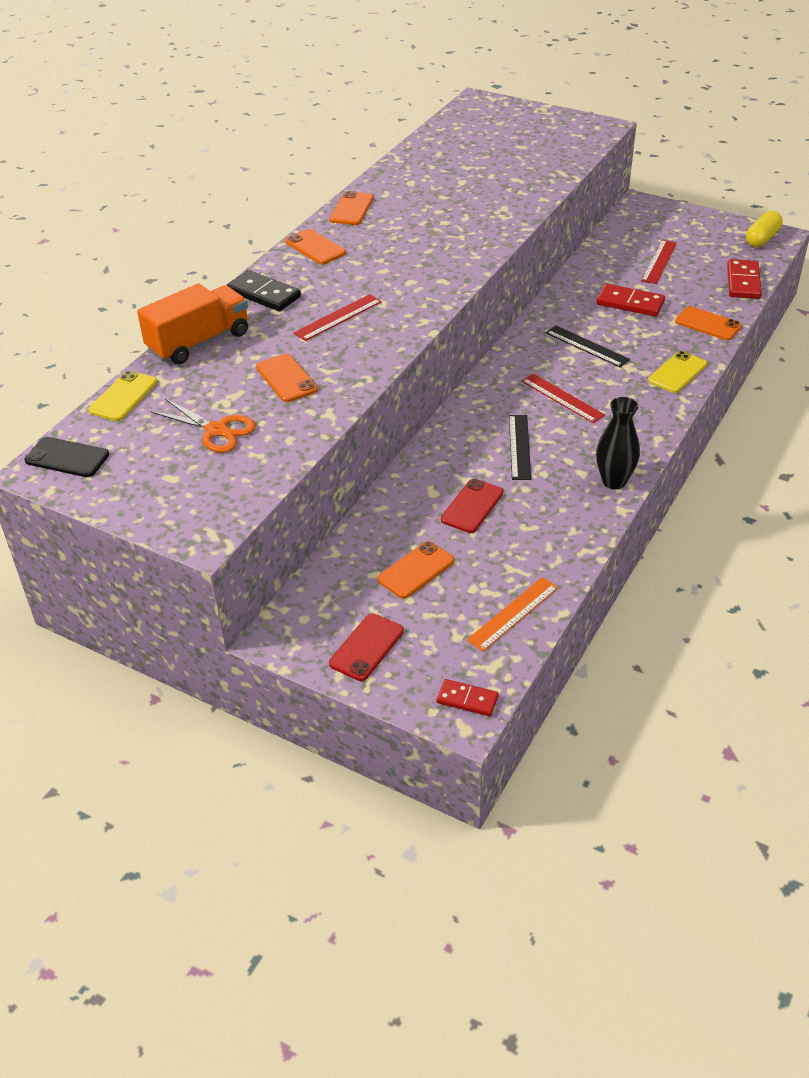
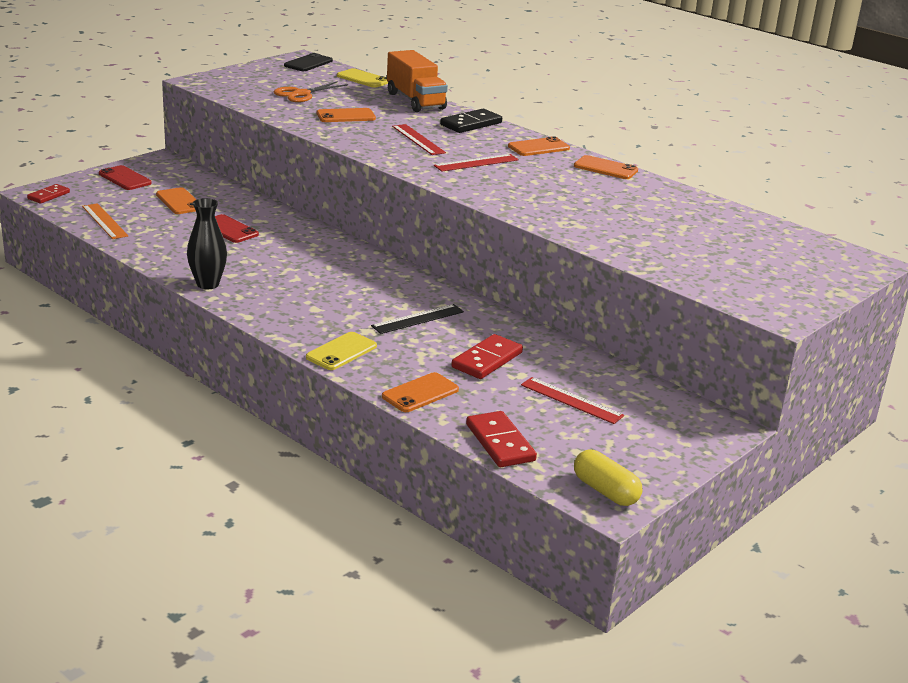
camera: 100 degrees right, 15 degrees down
(519, 447) = (286, 259): black ruler -> none
(562, 398) = (341, 289): red ruler -> red ruler (476, 163)
(677, 372) = (341, 352): yellow phone -> yellow phone turned 75 degrees clockwise
(743, 282) = (500, 443): red domino -> red domino turned 45 degrees clockwise

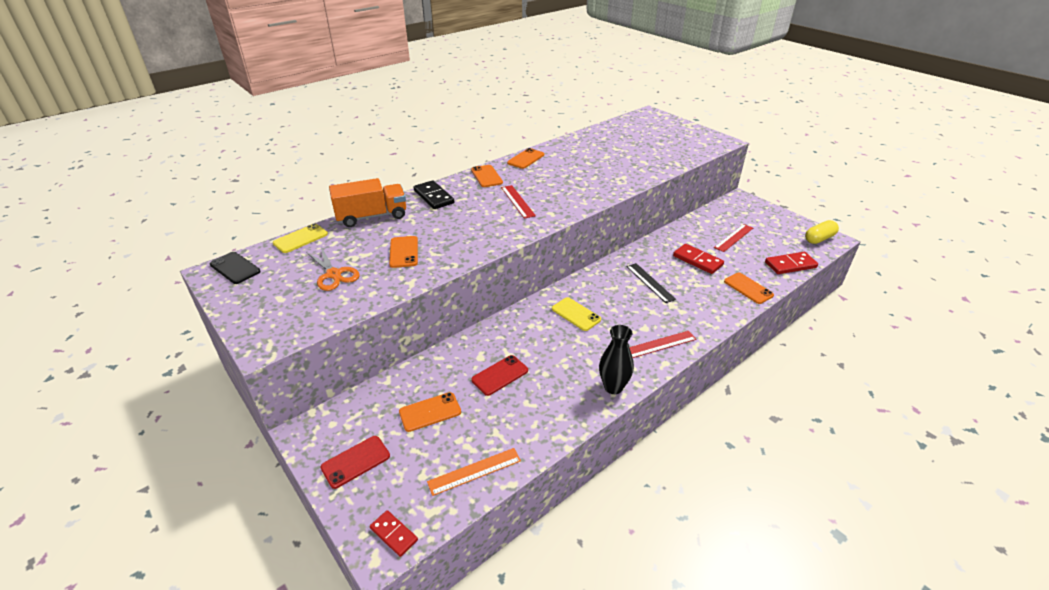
camera: 80 degrees left, 10 degrees up
(341, 352) = (706, 318): yellow phone -> yellow phone (576, 314)
(418, 139) = (467, 221): red ruler -> red ruler (660, 344)

